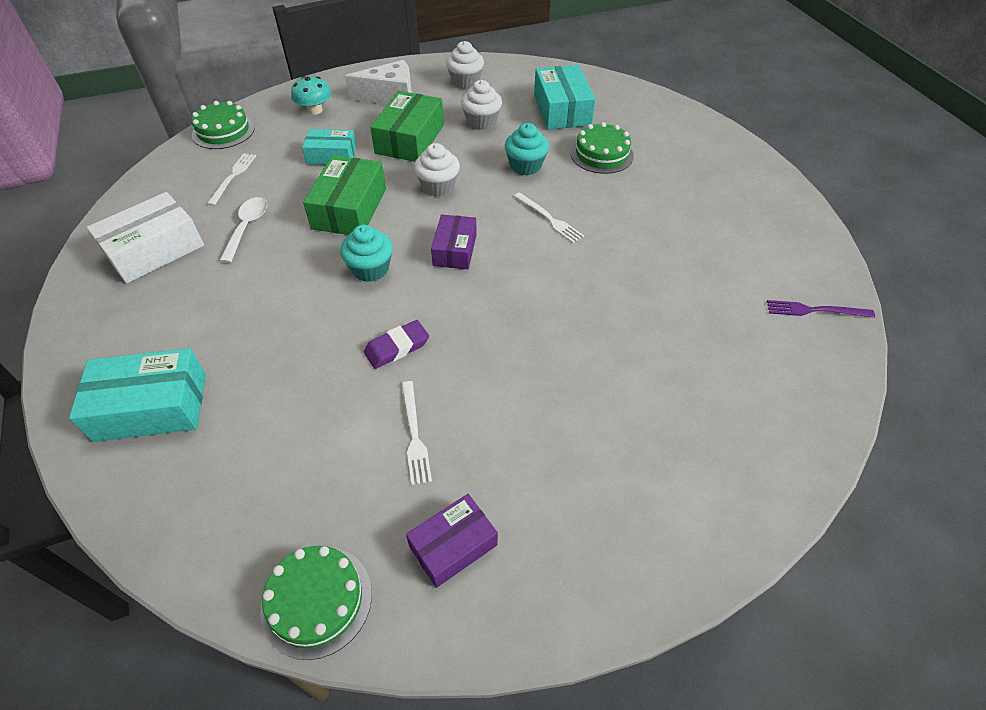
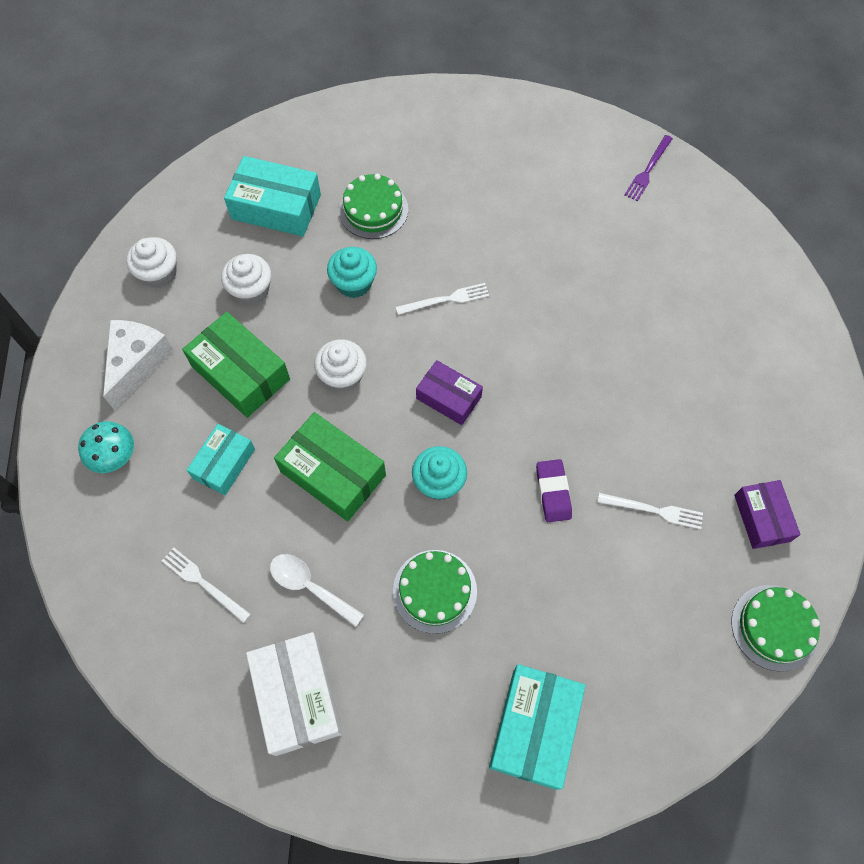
camera: 65 degrees left, 15 degrees up
(223, 131) = (94, 575): green cake -> green cake (435, 591)

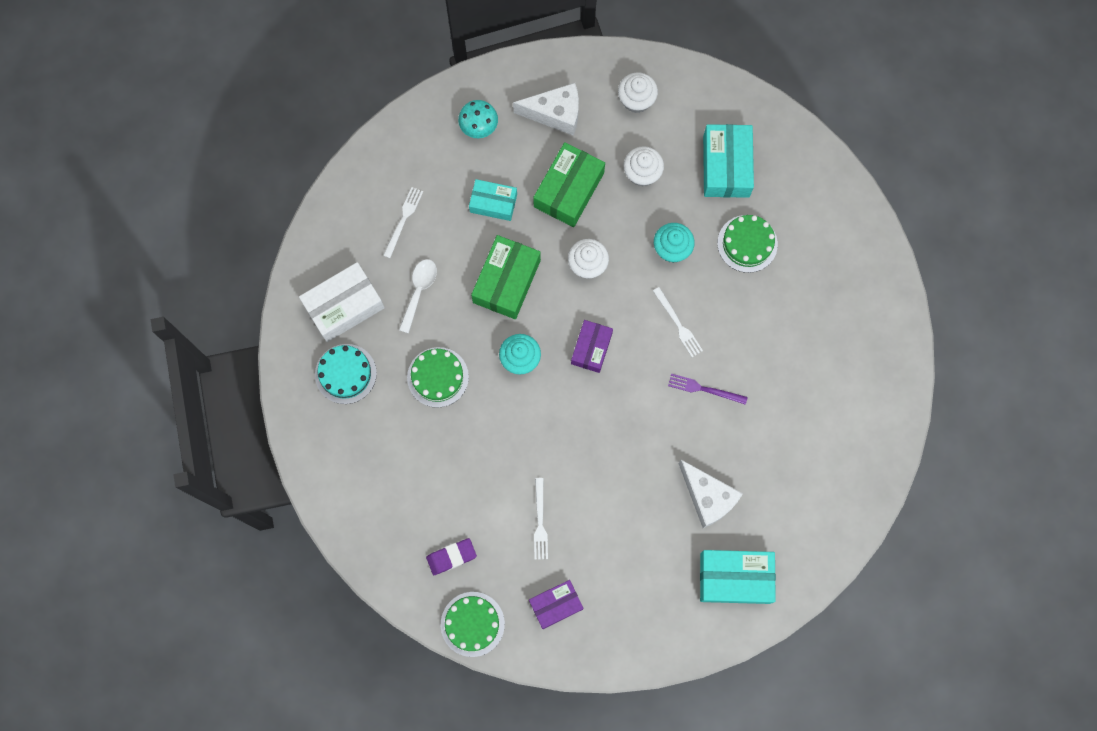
camera: 75 degrees right, 10 degrees up
(395, 717) = (345, 374): none -> turquoise cake
(534, 728) = (361, 467): turquoise box -> turquoise box (735, 578)
(553, 492) = (534, 444): purple eraser -> purple eraser (451, 557)
(648, 170) = (863, 464): purple fork -> purple fork (704, 389)
(657, 321) = (708, 497): none -> white cheese

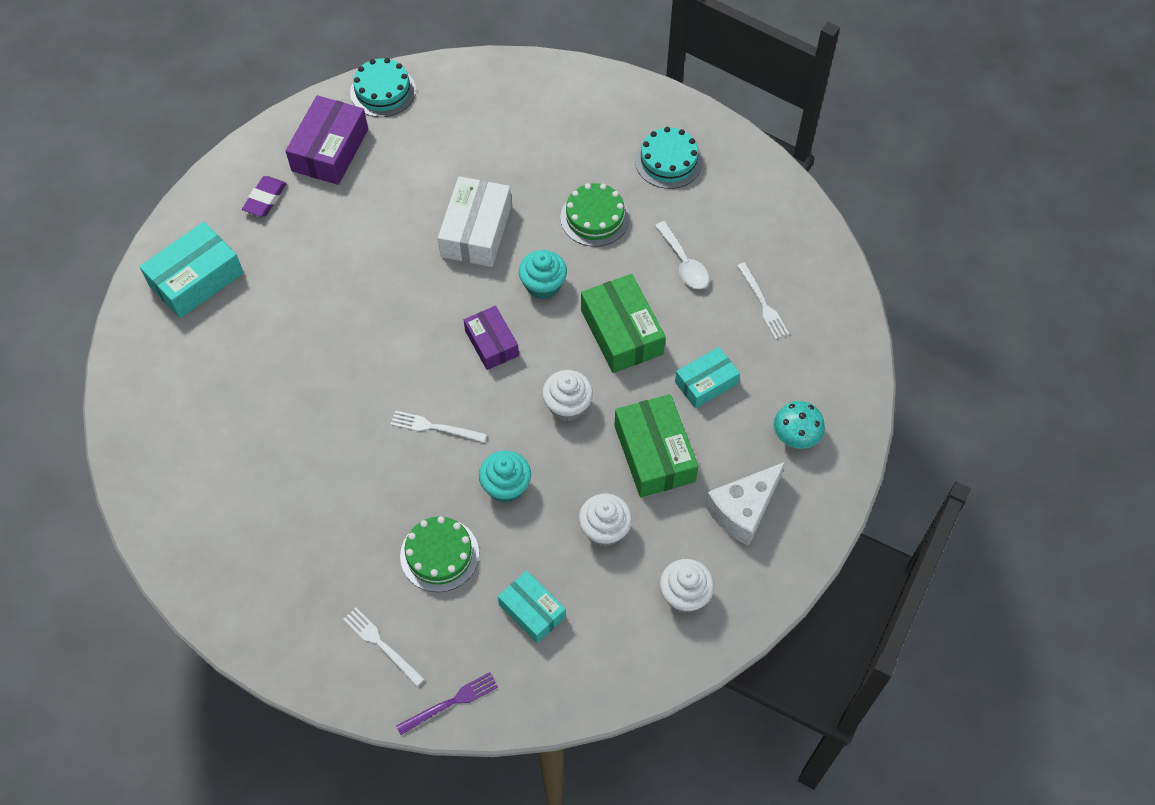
camera: 135 degrees right, 15 degrees down
(344, 306) = (728, 203): white box -> white box (476, 231)
(451, 557) = (445, 116): purple eraser -> purple eraser (265, 199)
(472, 624) = (383, 91): green cake -> turquoise cake
(540, 522) = (400, 190): white fork -> white fork (381, 645)
(556, 605) = (330, 150): purple box -> purple box, size x1.56
(704, 389) = (358, 395): purple fork -> purple fork (450, 703)
(708, 497) = (275, 317): white cheese -> none
(726, 166) = (532, 610): turquoise box -> turquoise box, size x0.64

